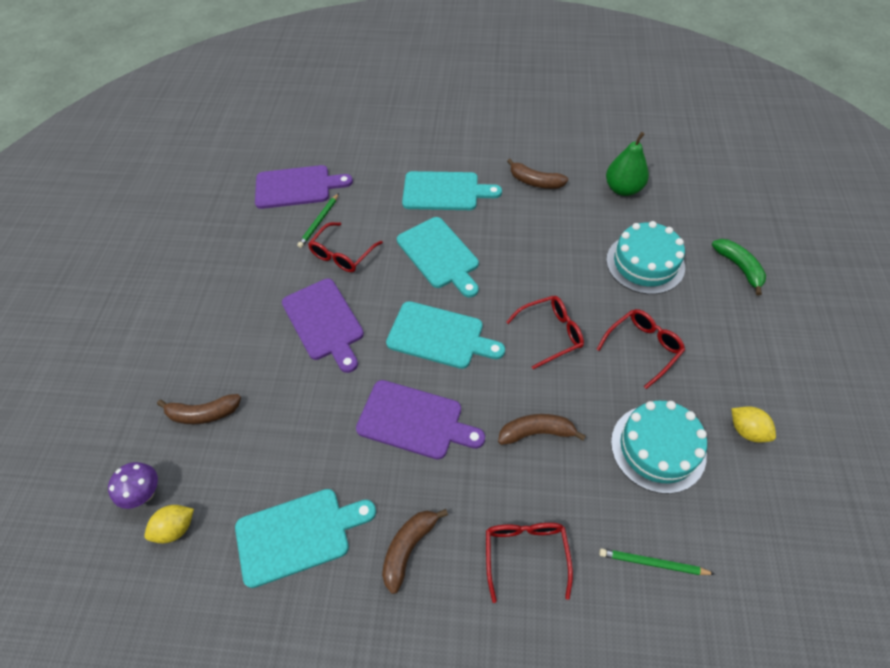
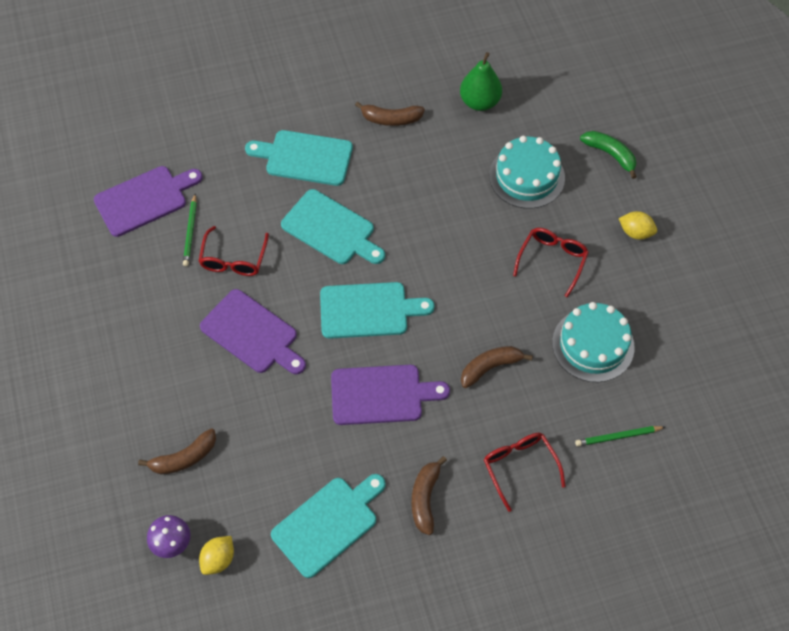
camera: 25 degrees left, 5 degrees up
(445, 191) = (305, 157): turquoise cutting board -> turquoise cutting board turned 150 degrees counterclockwise
(551, 333) = (468, 274): red glasses -> none
(747, 430) = (658, 305): yellow lemon -> yellow lemon (635, 232)

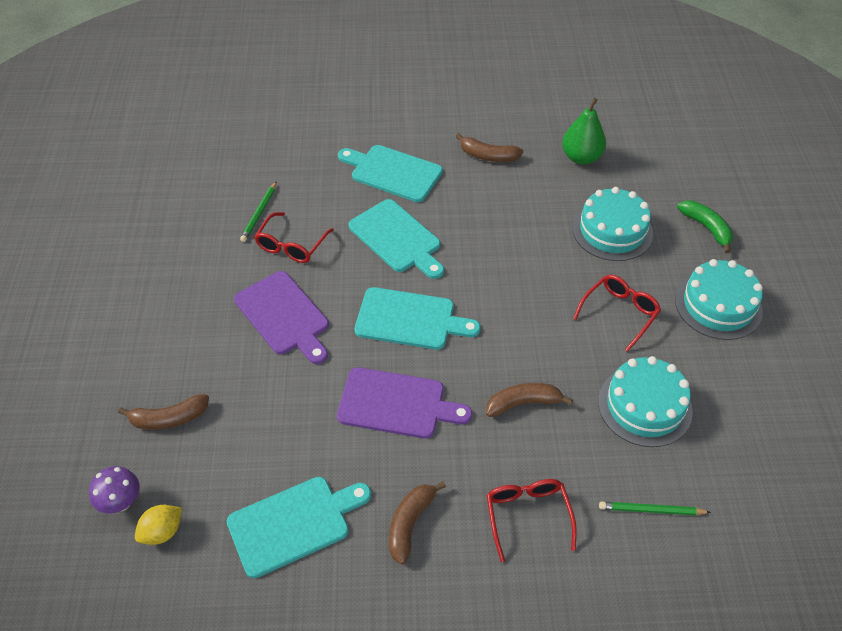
camera: 15 degrees right, 10 degrees down
(145, 199) = (228, 178): purple cutting board -> none
(635, 232) = (718, 305): yellow lemon -> turquoise cake

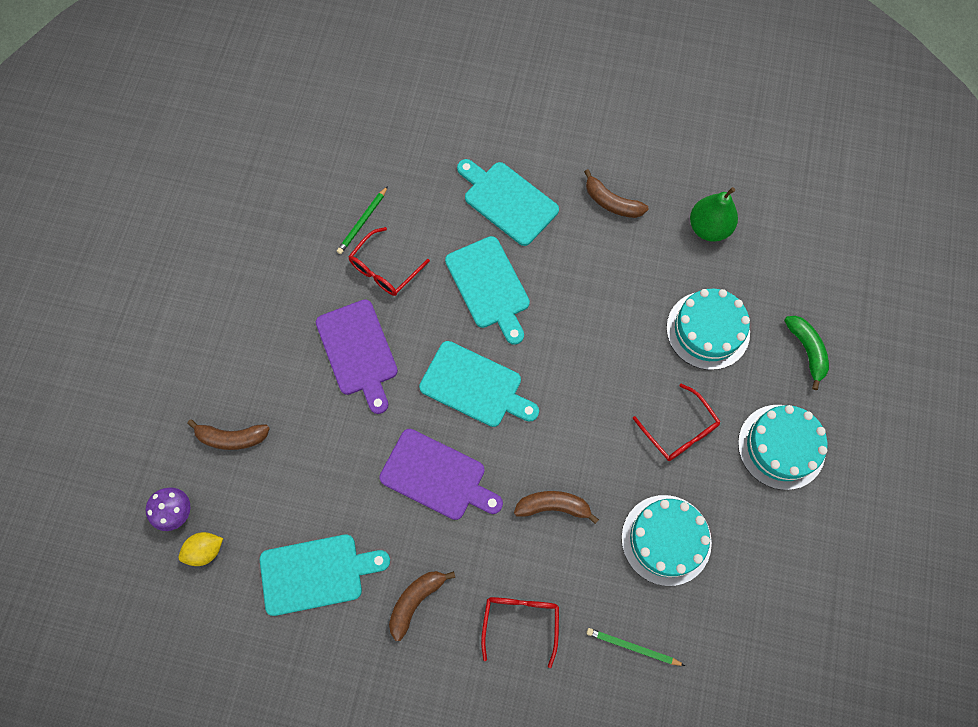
camera: 15 degrees right, 20 degrees up
(619, 313) = (679, 430): red glasses -> red glasses turned 90 degrees clockwise

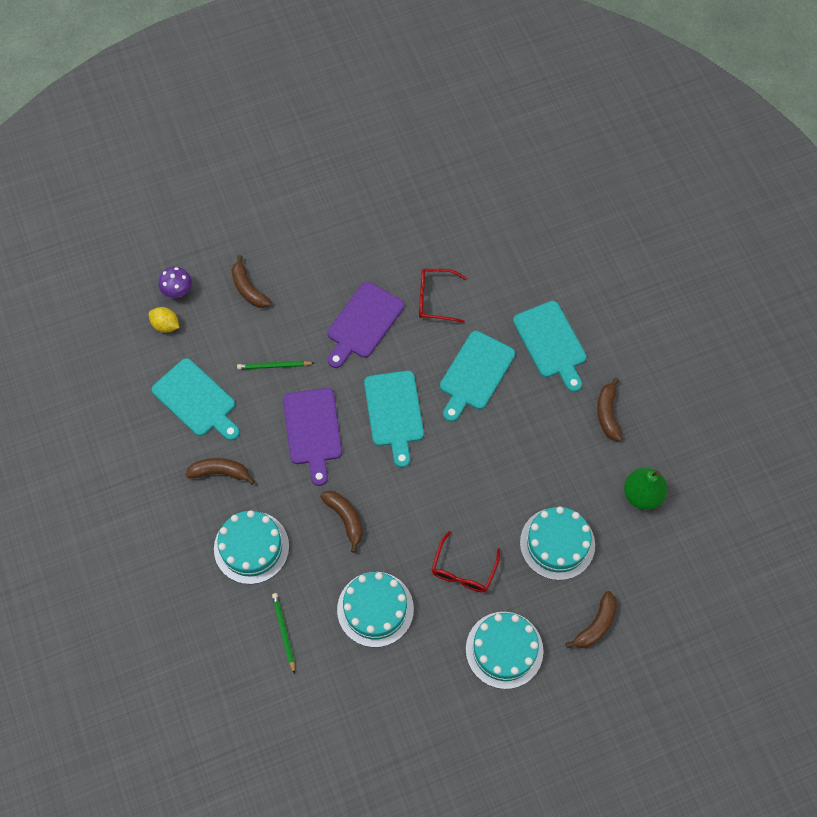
camera: 55 degrees right, 5 degrees down
(363, 222) = (459, 262): green pencil -> green pencil (274, 366)
(507, 201) = (551, 343): turquoise cutting board -> turquoise cutting board turned 150 degrees clockwise
(520, 622) = (251, 547): red glasses -> turquoise cake
(806, 350) = (596, 625): green banana -> brown banana

